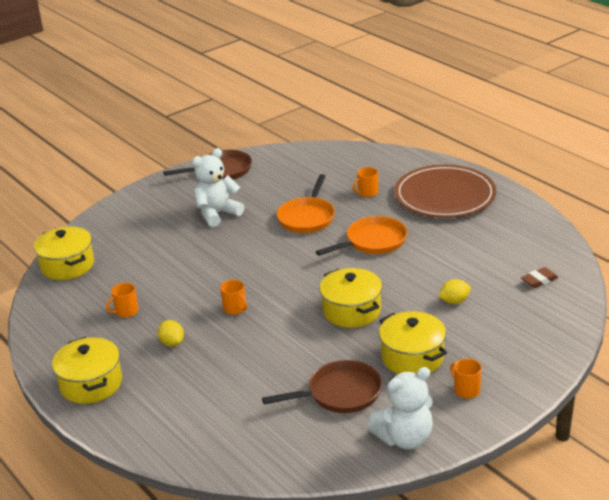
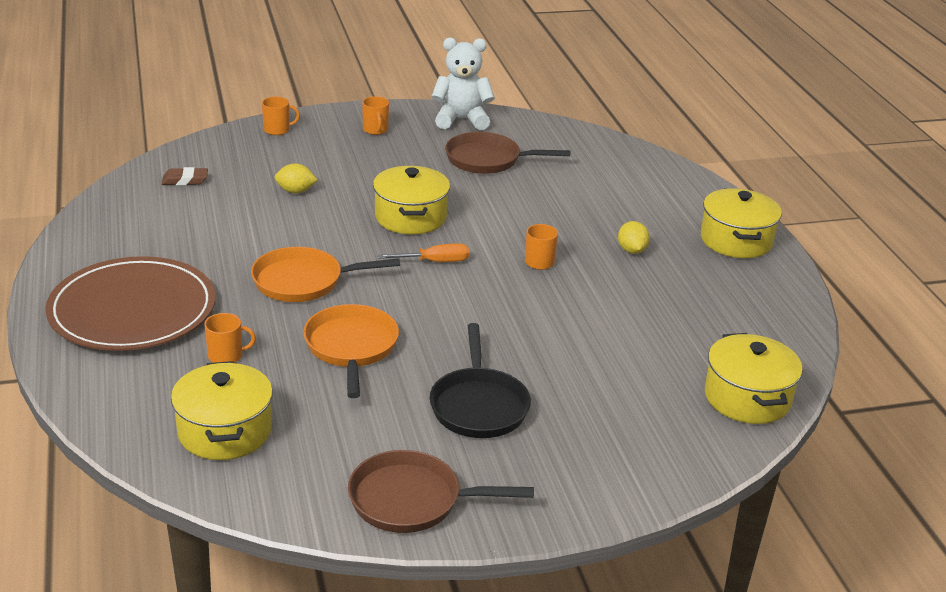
camera: 160 degrees left, 0 degrees up
(126, 311) = (676, 302): orange mug -> orange mug (277, 130)
(217, 214) = (478, 405): white teddy bear -> black pan
(305, 283) = (435, 262): none -> orange screwdriver
(307, 217) = (351, 348): orange pan -> orange pan turned 45 degrees counterclockwise
(412, 357) = (394, 163): yellow pot -> yellow pot (225, 431)

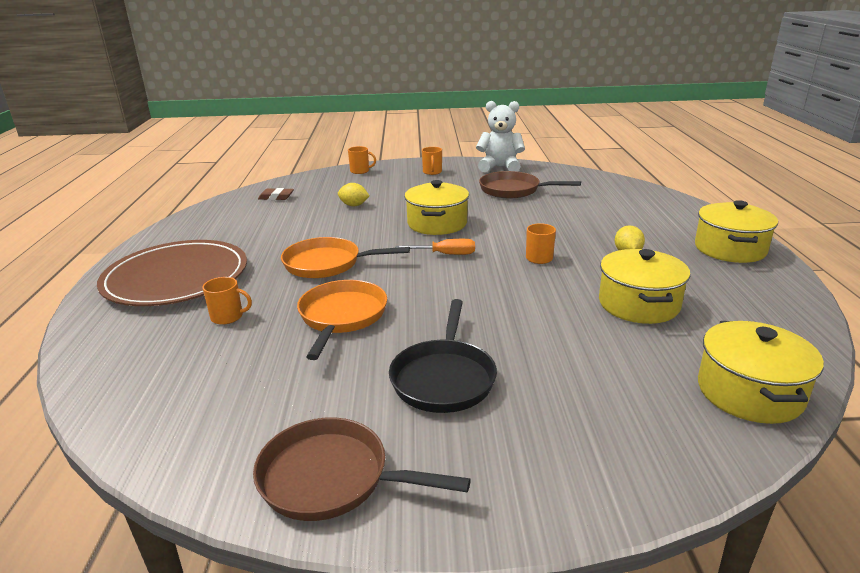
camera: 15 degrees right, 5 degrees down
(225, 431) = (182, 384): yellow pot -> yellow pot (638, 304)

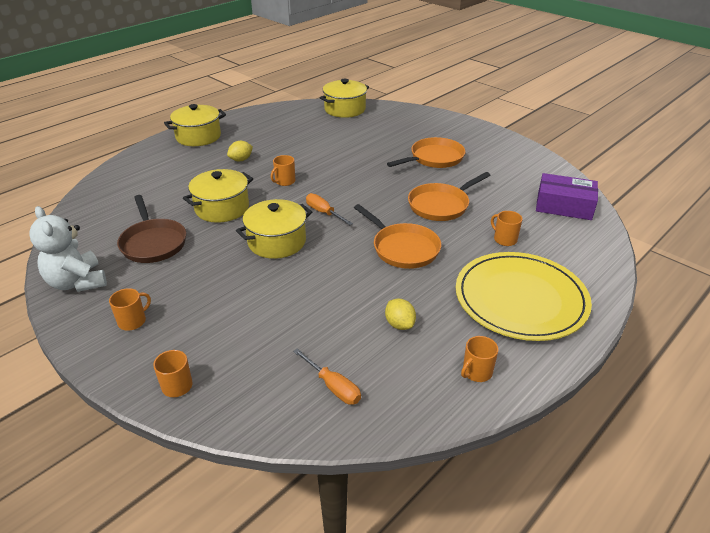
camera: 135 degrees left, 10 degrees up
(165, 403) = (564, 206): none -> purple box
(176, 278) = (520, 299): brown plate -> yellow plate
(187, 231) = (476, 372): none -> orange mug
(276, 197) = (333, 387): brown eraser -> orange screwdriver
(332, 478) = (512, 152): brown pan -> none
(354, 205) = (289, 310): yellow lemon -> yellow lemon (399, 324)
(444, 377) = (434, 158): black pan -> orange pan
(638, 304) = (304, 141): yellow pot -> yellow pot (222, 208)

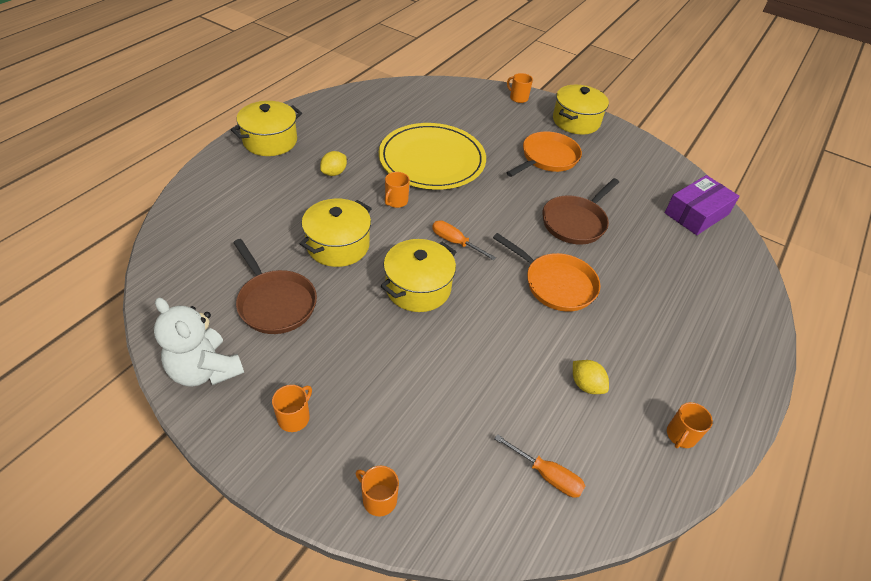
camera: 15 degrees left, 10 degrees up
(345, 109) = (427, 93): yellow pot -> yellow pot (576, 121)
(441, 205) = (576, 222): orange pan -> brown pan
(504, 239) = (653, 262): orange mug -> orange mug (518, 98)
(520, 299) = (693, 338): yellow plate -> yellow plate (432, 160)
(564, 206) = (696, 213): purple box -> purple box turned 45 degrees counterclockwise

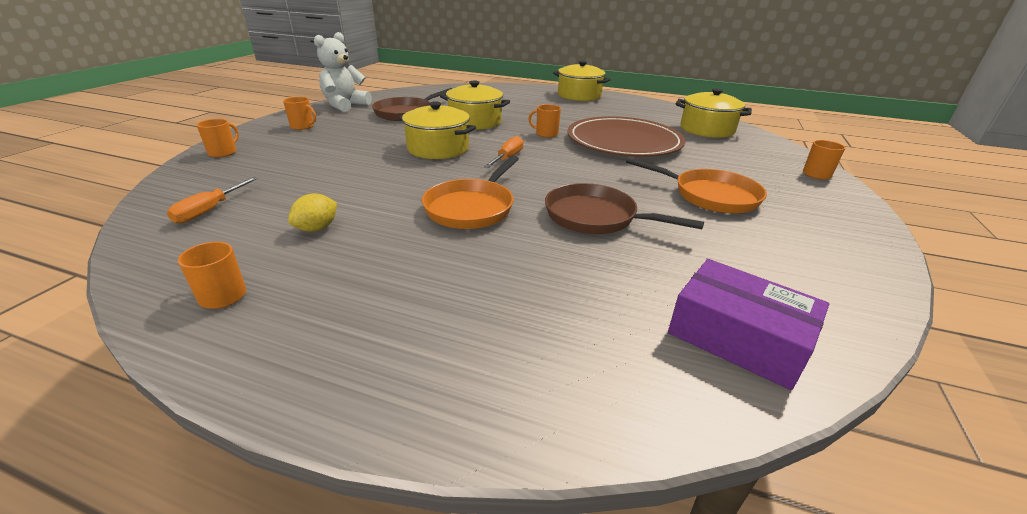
camera: 80 degrees right, 15 degrees down
(334, 173) = (562, 113): yellow lemon -> none
(432, 160) = (624, 141): yellow plate -> brown plate
(576, 121) = (834, 213): yellow pot -> yellow pot (707, 129)

